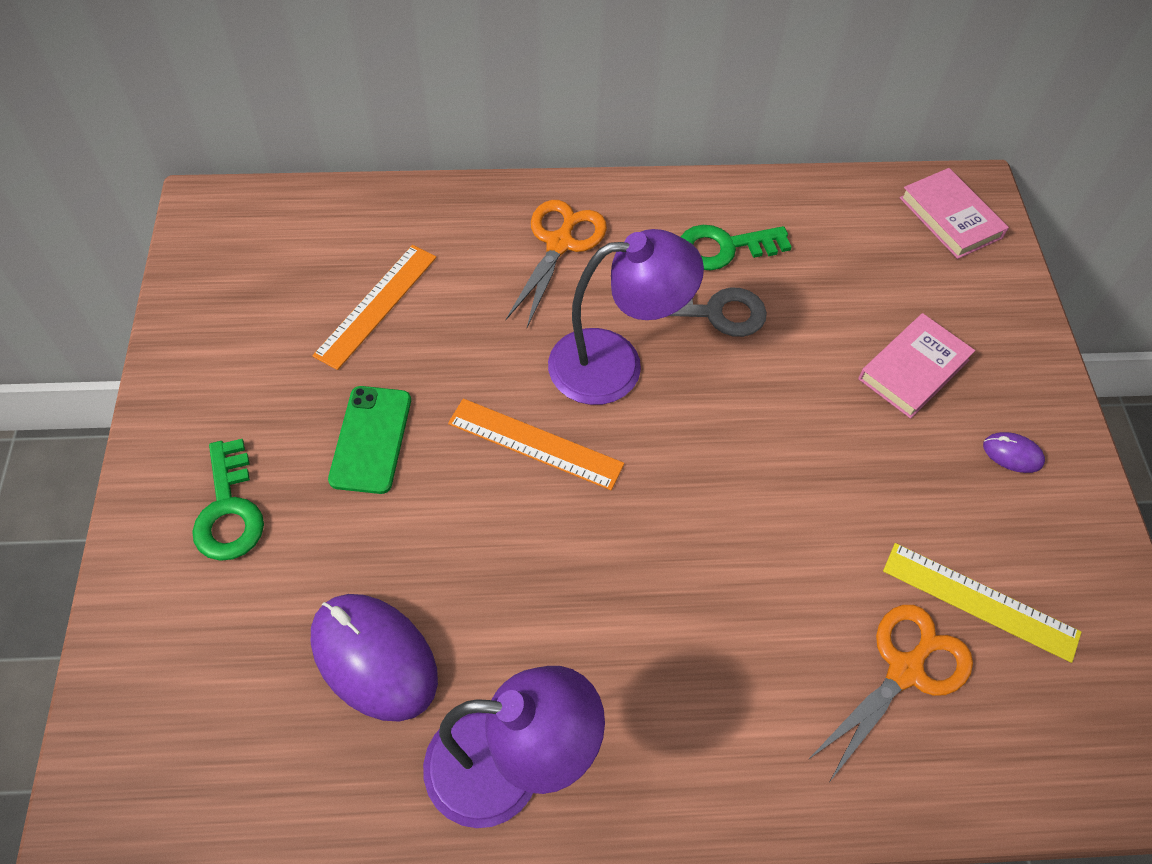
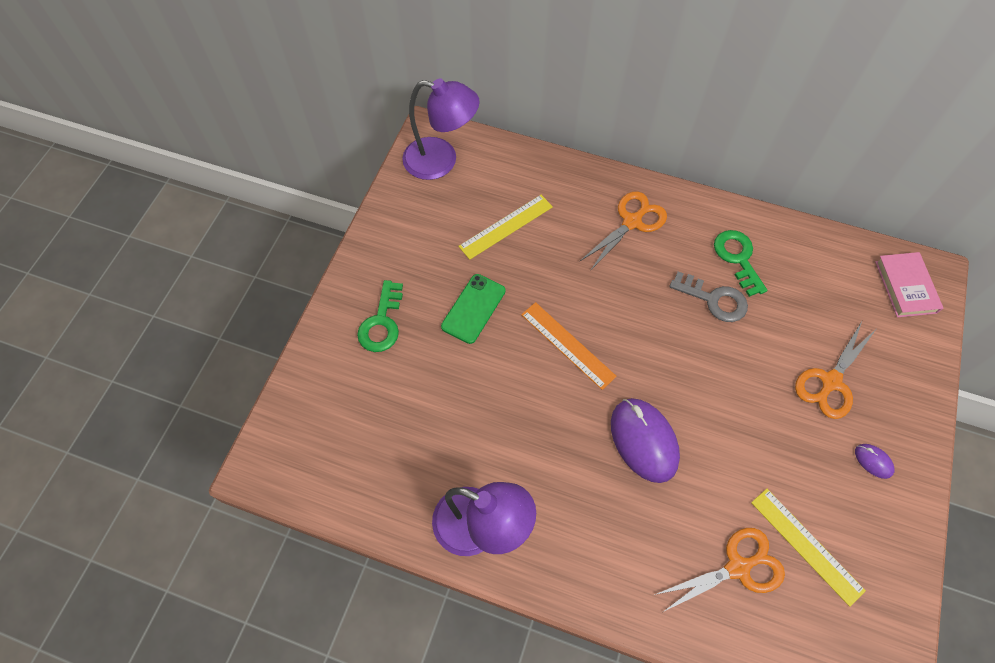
camera: 25 degrees right, 5 degrees up
(374, 658) = (430, 437): purple mouse -> purple mouse (644, 440)
(376, 305) = (506, 226): orange ruler -> yellow ruler
(615, 364) = (636, 312): purple lamp -> purple lamp (441, 161)
(724, 248) = (738, 258): green key -> green key turned 60 degrees clockwise
(913, 369) = (830, 382): pink book -> orange scissors

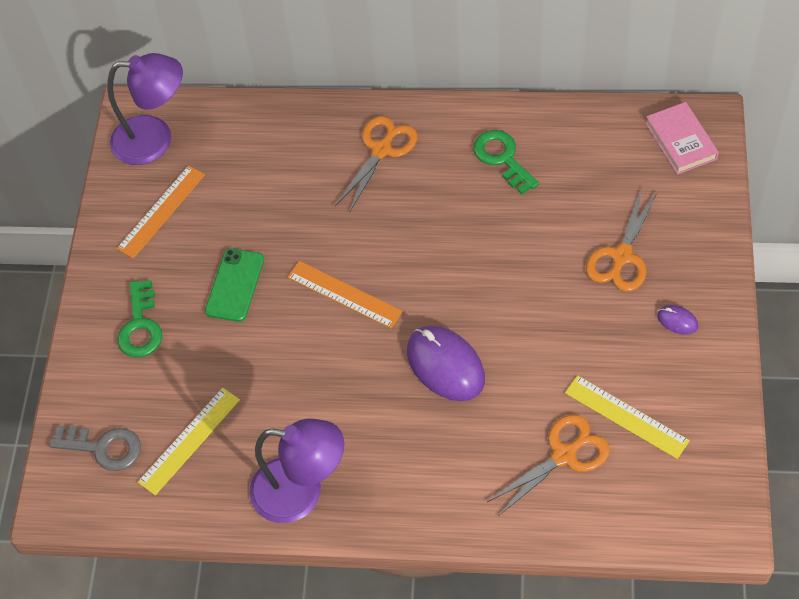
camera: 10 degrees left, 5 degrees down
(429, 224) = (161, 211): none -> orange ruler
(506, 226) = (246, 191): yellow ruler -> yellow ruler (189, 440)
(714, 299) = (486, 207): grey key -> grey key (103, 447)

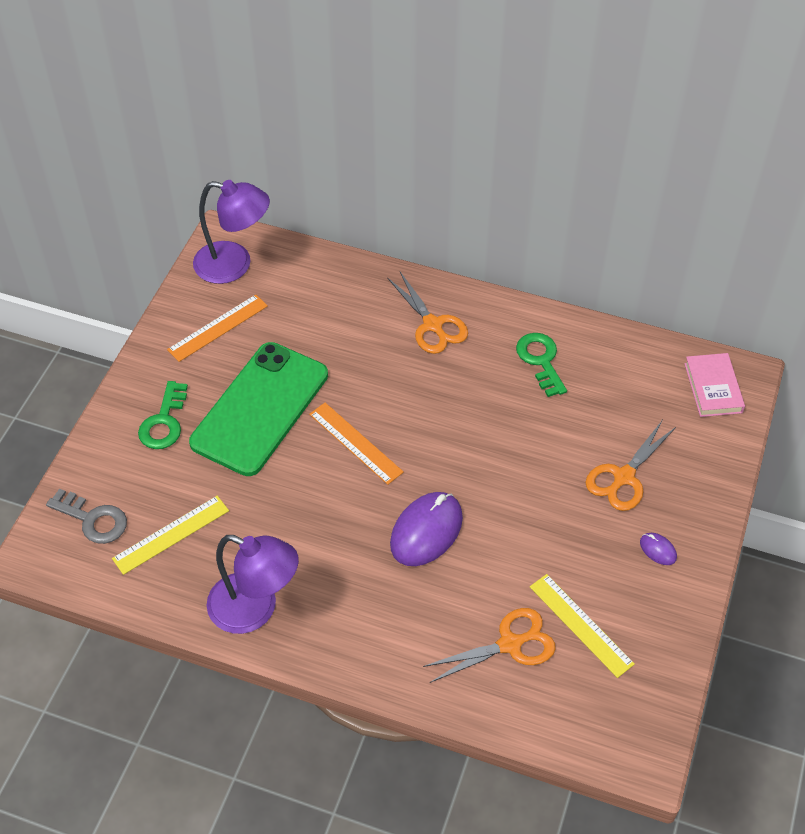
camera: 10 degrees right, 5 degrees down
(235, 285) = (260, 408): green phone -> green phone, size x2.01
(381, 150) = (432, 325): orange scissors -> orange scissors turned 105 degrees clockwise
(445, 365) = (426, 531): purple mouse -> purple mouse turned 60 degrees clockwise

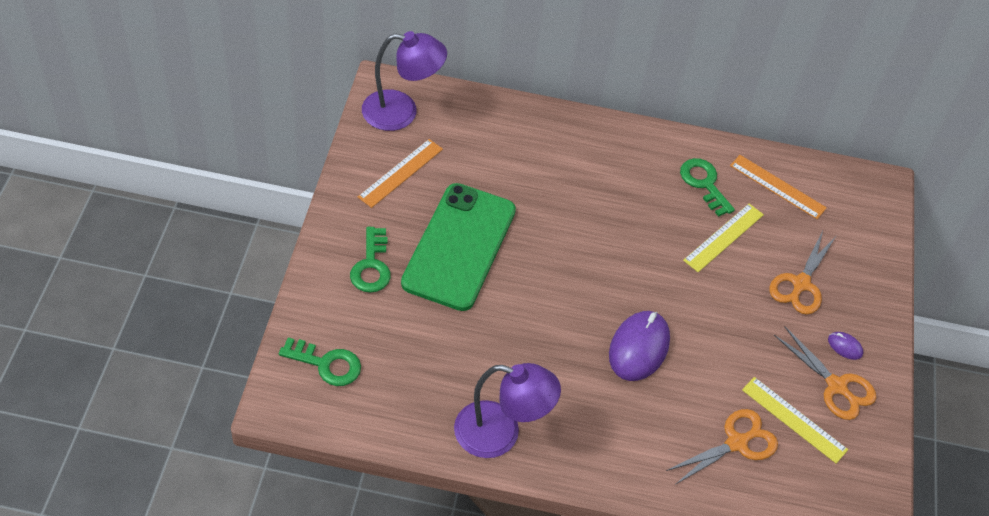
camera: 15 degrees left, 0 degrees up
(93, 519) = (326, 364): grey key -> green key
(171, 534) = (404, 371): yellow ruler -> yellow ruler (723, 237)
(355, 443) = (555, 272): orange ruler -> orange ruler (777, 187)
(432, 325) = (599, 157): orange scissors -> orange scissors (836, 386)
(713, 388) = (859, 198): pink book -> none

